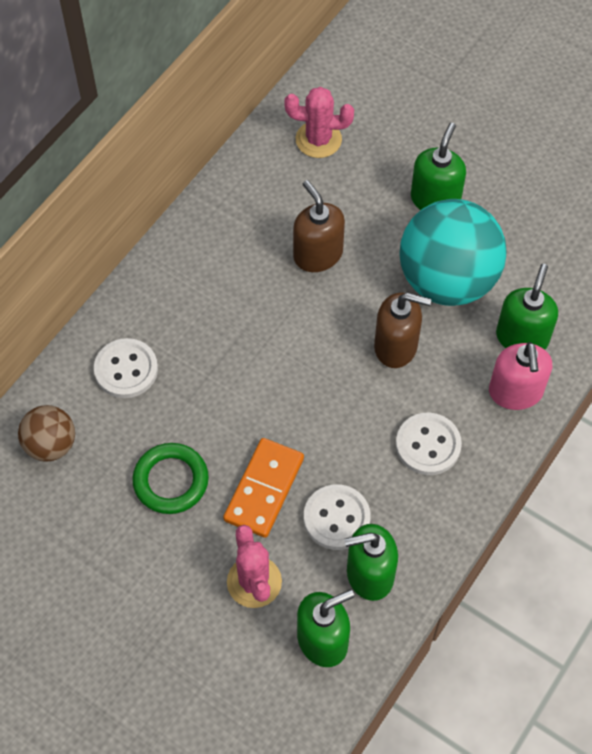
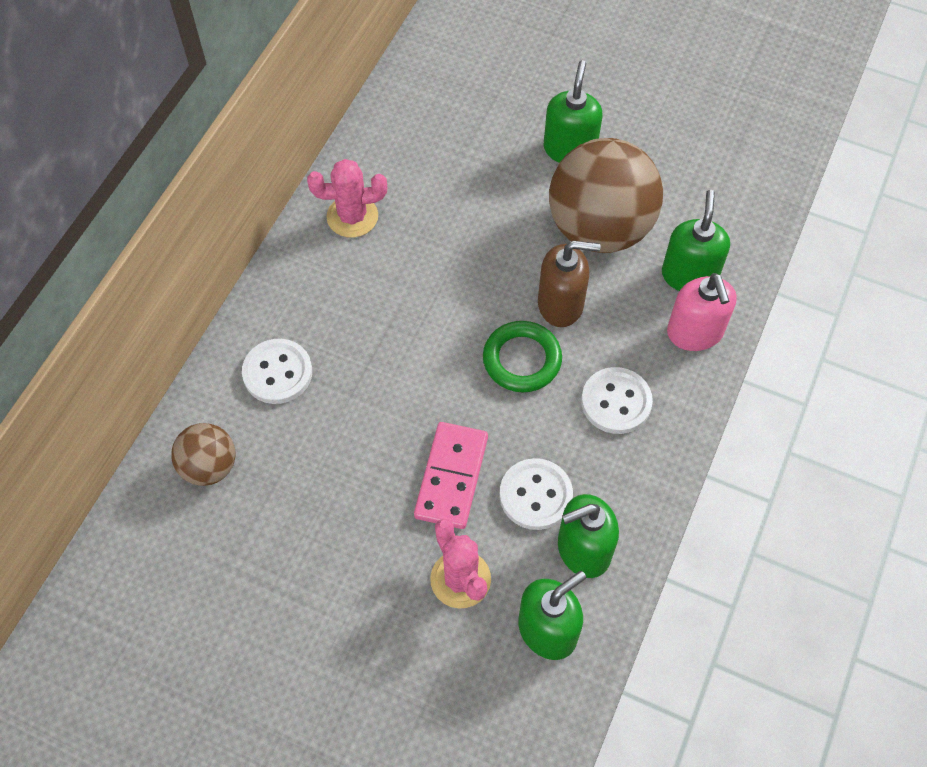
camera: 10 degrees left, 0 degrees up
(171, 481) = (348, 484): green ring -> green ring (522, 360)
(264, 489) = (451, 477): orange domino -> pink domino
(317, 254) = (459, 222): brown soap dispenser -> none
(318, 139) = (436, 106): pink cactus -> pink cactus (352, 217)
(447, 280) = (599, 228): turquoise ball -> brown ball

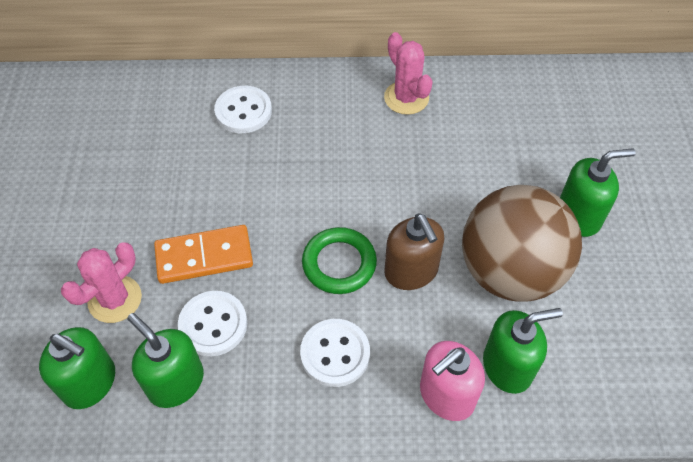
camera: 65 degrees right, 5 degrees down
(209, 466) = (149, 106): brown ball -> none
(451, 477) = (204, 256): pink domino -> orange domino

